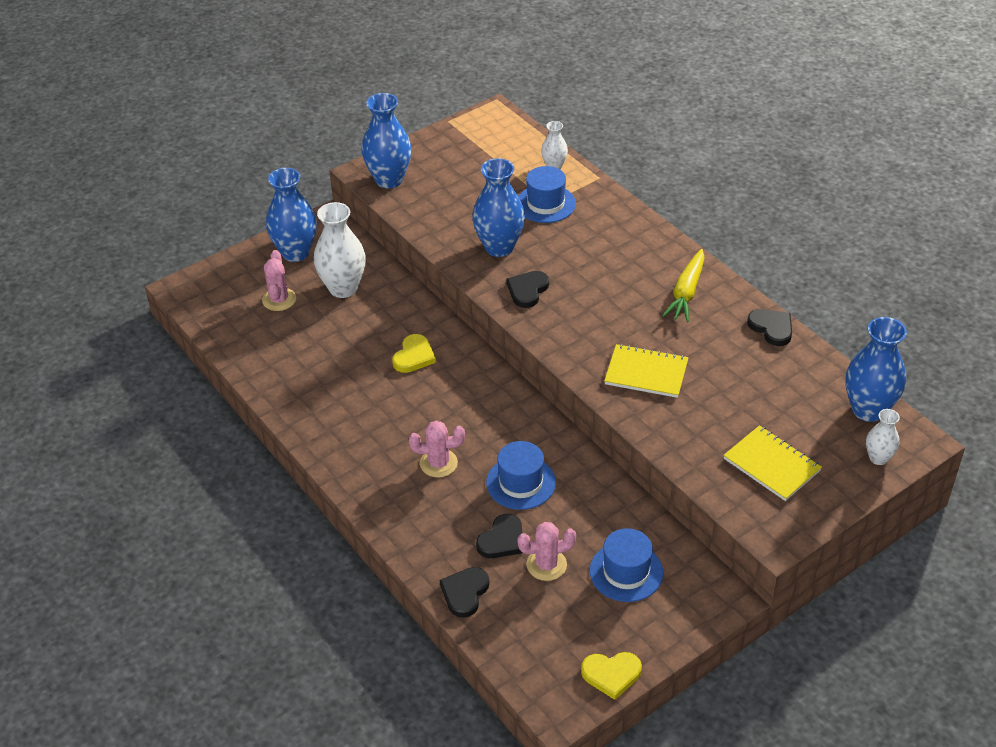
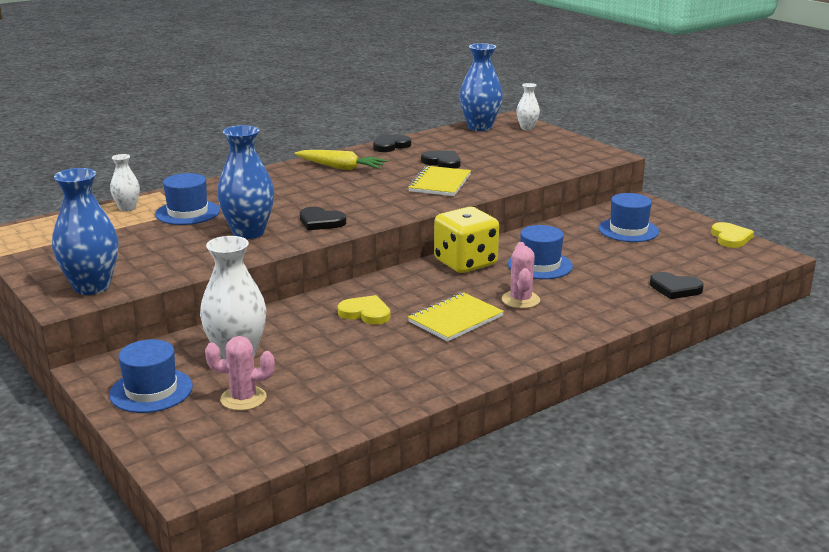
camera: 90 degrees left, 20 degrees down
(295, 252) = (151, 390): blue vase -> blue hat
(502, 540) = (609, 273): black heart -> black heart (442, 162)
(524, 423) = (465, 263): none -> yellow dice
(546, 565) = (631, 257): pink cactus -> none
(771, 465) = (539, 153): yellow notebook -> yellow notebook (455, 319)

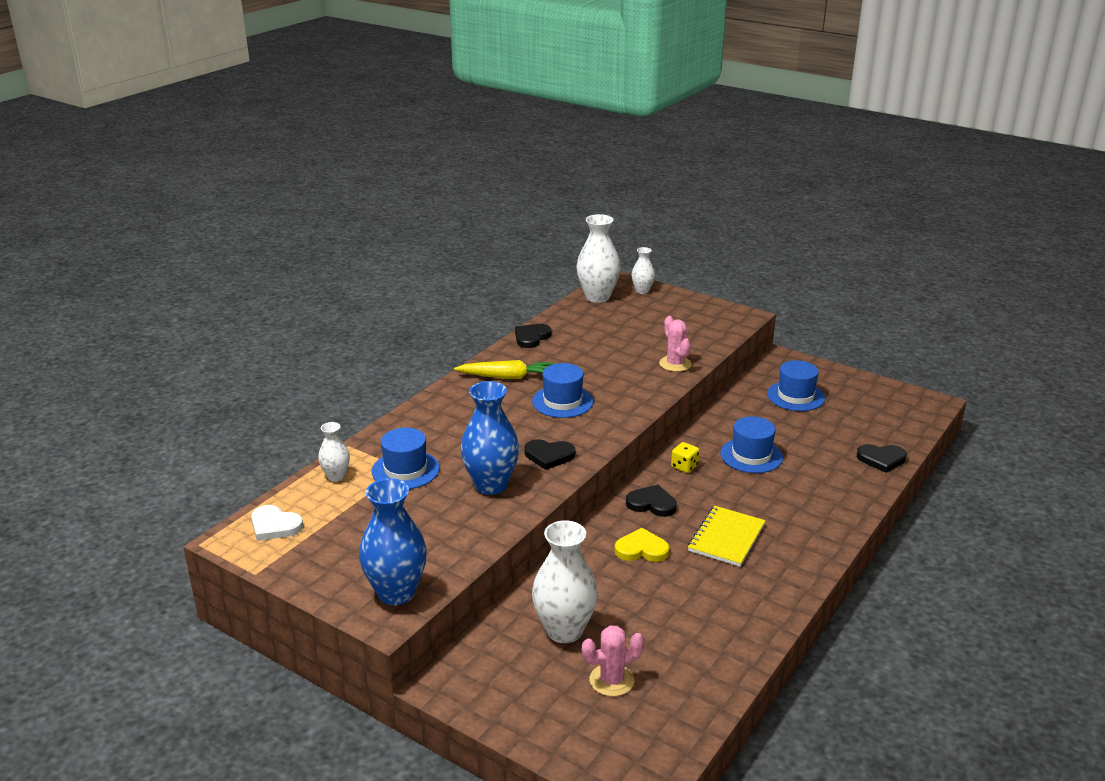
camera: 20 degrees left, 5 degrees up
(45, 230) = (274, 526): none -> white heart
(151, 390) = (518, 694): blue hat -> blue hat (562, 401)
(440, 183) = (619, 381): yellow notebook -> none
(442, 162) = (599, 352): black heart -> black heart (652, 504)
(465, 263) = (684, 466): yellow dice -> yellow dice, size x0.44
(480, 127) = (597, 297): blue vase -> white vase
(520, 300) = (765, 502): pink cactus -> pink cactus (675, 364)
(730, 238) = (885, 389): yellow heart -> none

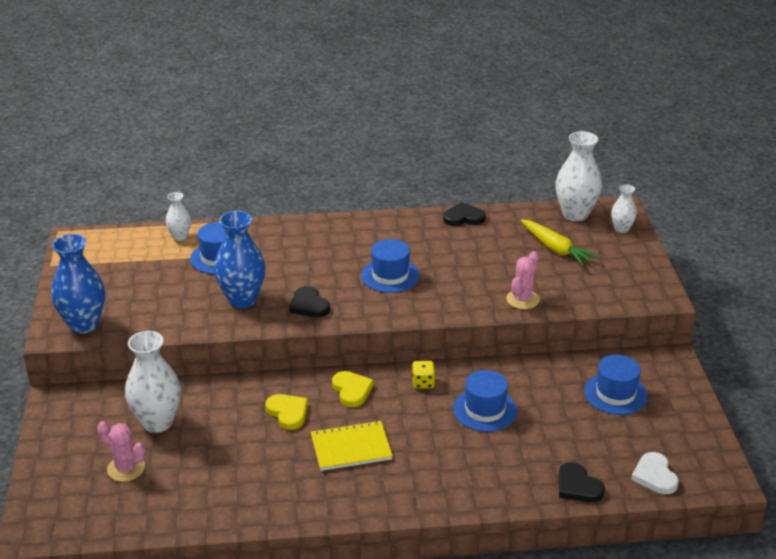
camera: 50 degrees right, 5 degrees up
(274, 526) = (103, 245): white heart -> white heart (654, 476)
(507, 377) = (391, 236): yellow carrot -> yellow carrot (556, 249)
(652, 504) = (352, 390): black heart -> yellow heart

